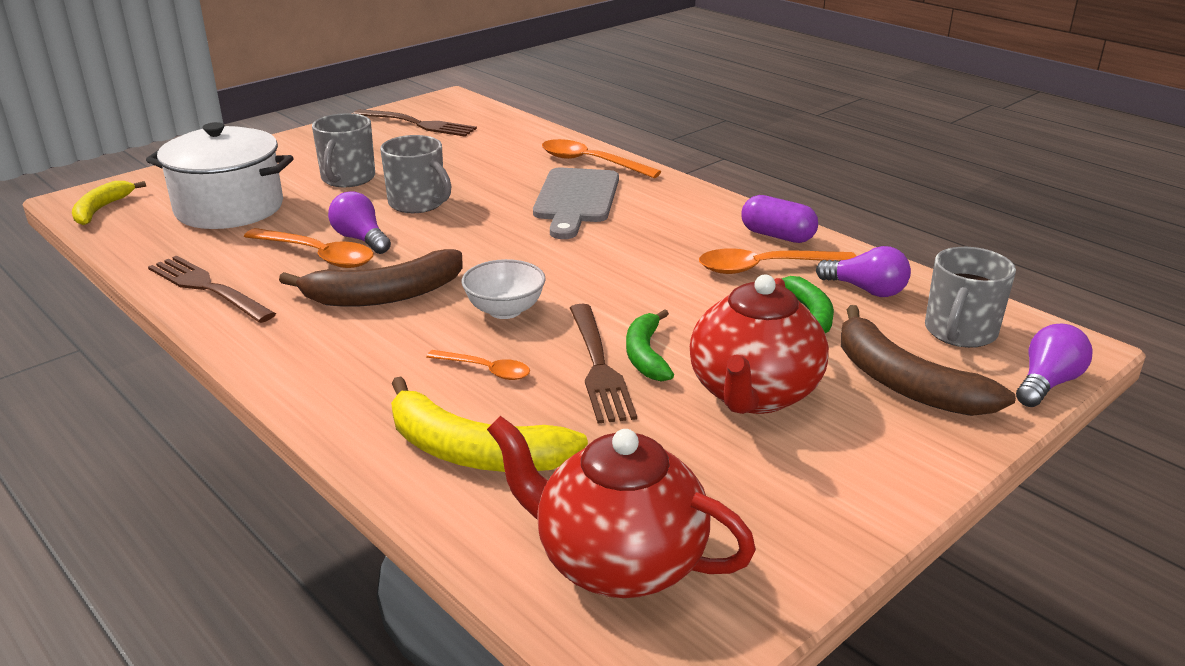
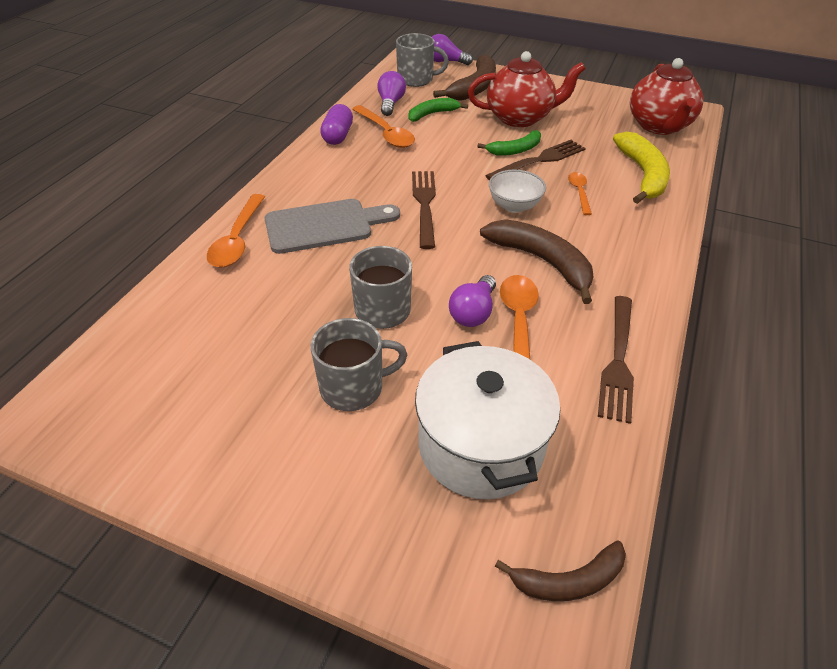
camera: 115 degrees left, 15 degrees up
(101, 209) = (568, 580): yellow banana -> brown banana
(418, 124) = (156, 407): brown fork -> brown fork (424, 204)

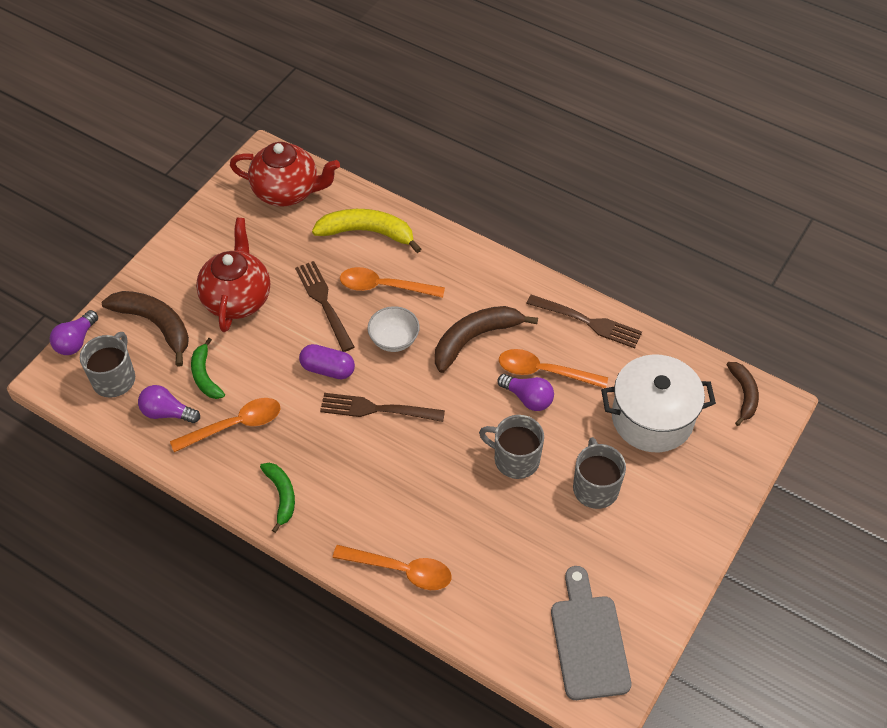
camera: 80 degrees left, 10 degrees up
(325, 225) = (393, 495): grey cutting board -> grey cutting board (588, 640)
(338, 136) = (227, 472): purple capsule -> purple capsule (328, 369)
(515, 150) = (300, 317): green banana -> green banana (281, 496)
(579, 192) = (384, 287): orange spoon -> orange spoon, size x1.68

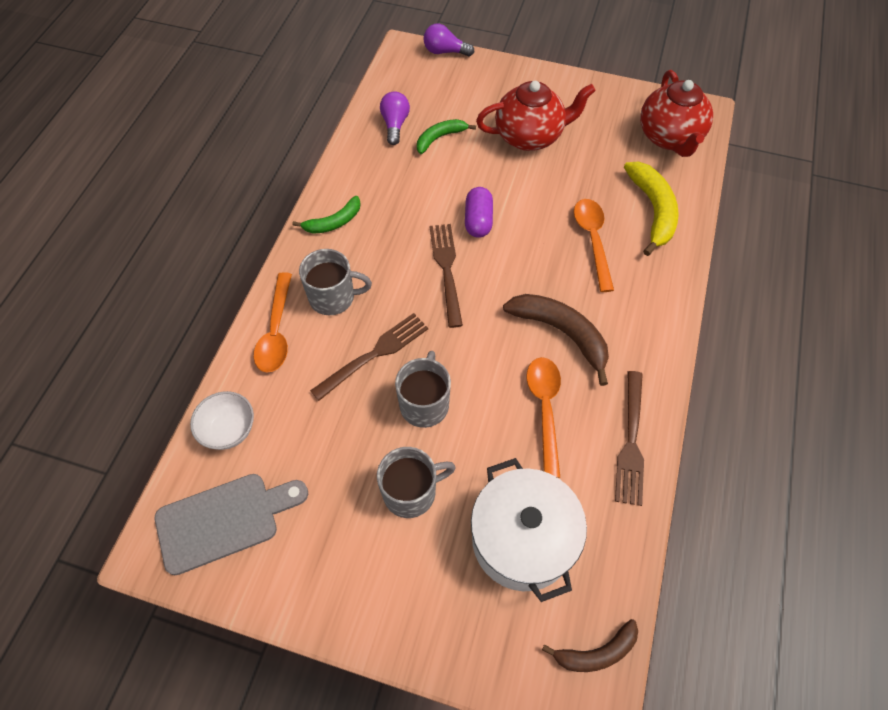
camera: 75 degrees right, 5 degrees up
(114, 378) = (417, 84): grey mug -> grey mug (333, 297)
(155, 325) = (479, 92): brown banana -> none
(235, 425) = (396, 171): orange spoon -> none
(324, 303) = (552, 198): brown fork -> brown fork (374, 354)
(394, 340) = (532, 264): white bowl -> white bowl (229, 430)
(528, 398) = (504, 400): purple light bulb -> none

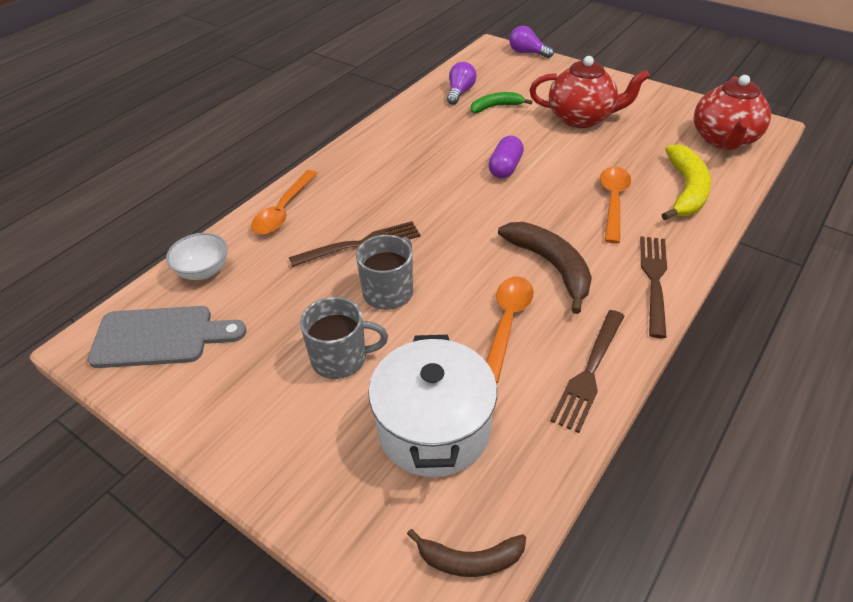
camera: 20 degrees right, 15 degrees down
(333, 297) = (345, 197): grey mug -> none
(334, 222) = (373, 146): green banana -> none
(446, 269) = (458, 197): brown fork -> brown fork (654, 280)

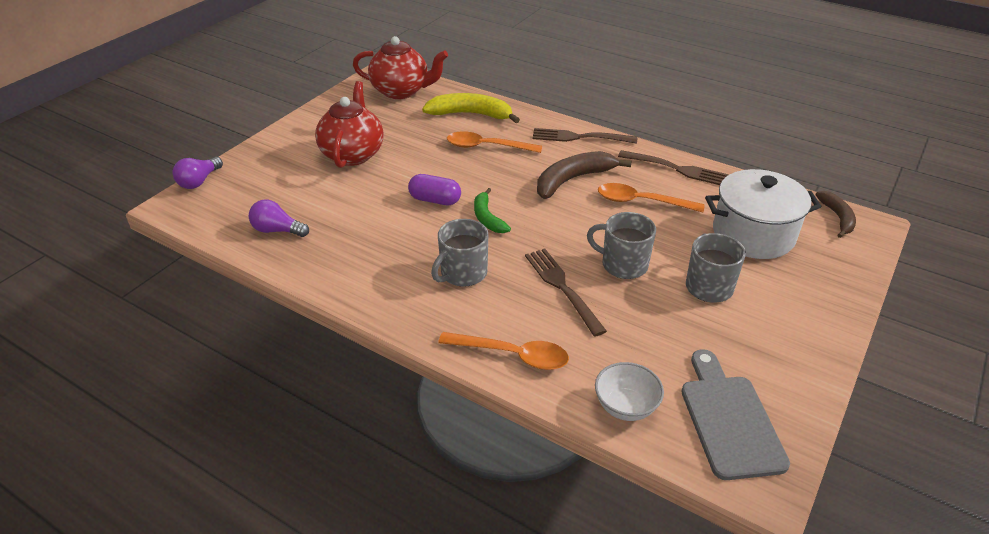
camera: 95 degrees left, 5 degrees down
(391, 185) = (462, 273): none -> grey mug
(496, 107) = (317, 204): green banana -> green banana (487, 218)

